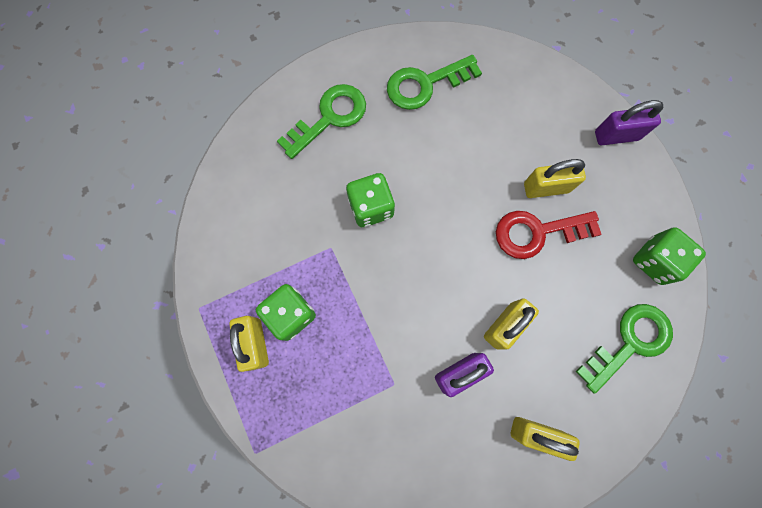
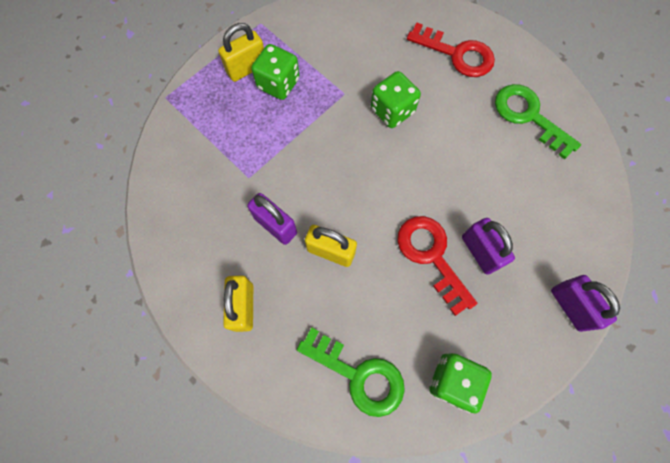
camera: 70 degrees right, 5 degrees down
(330, 117) = (457, 54): green key -> red key
(546, 188) = (480, 252): yellow padlock -> purple padlock

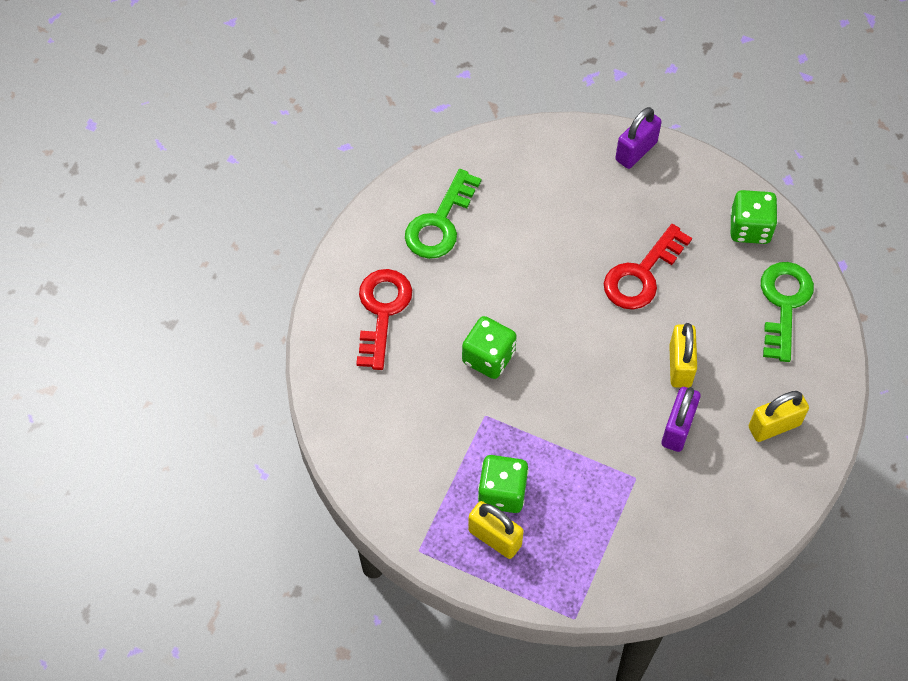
camera: 110 degrees left, 10 degrees down
(480, 252) = (617, 234): purple padlock -> none

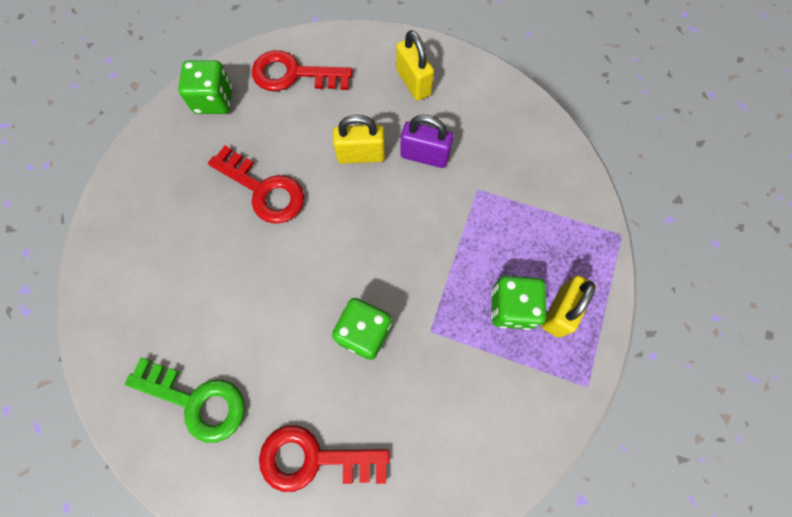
camera: 95 degrees left, 10 degrees up
(636, 151) = (118, 200): purple padlock -> none
(784, 303) = (293, 74): green key -> red key

